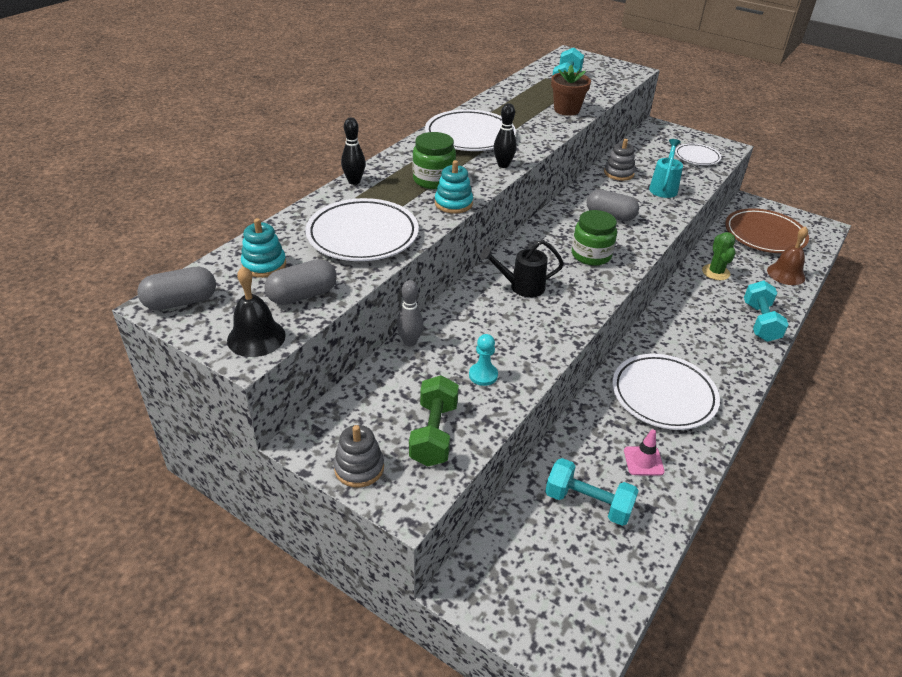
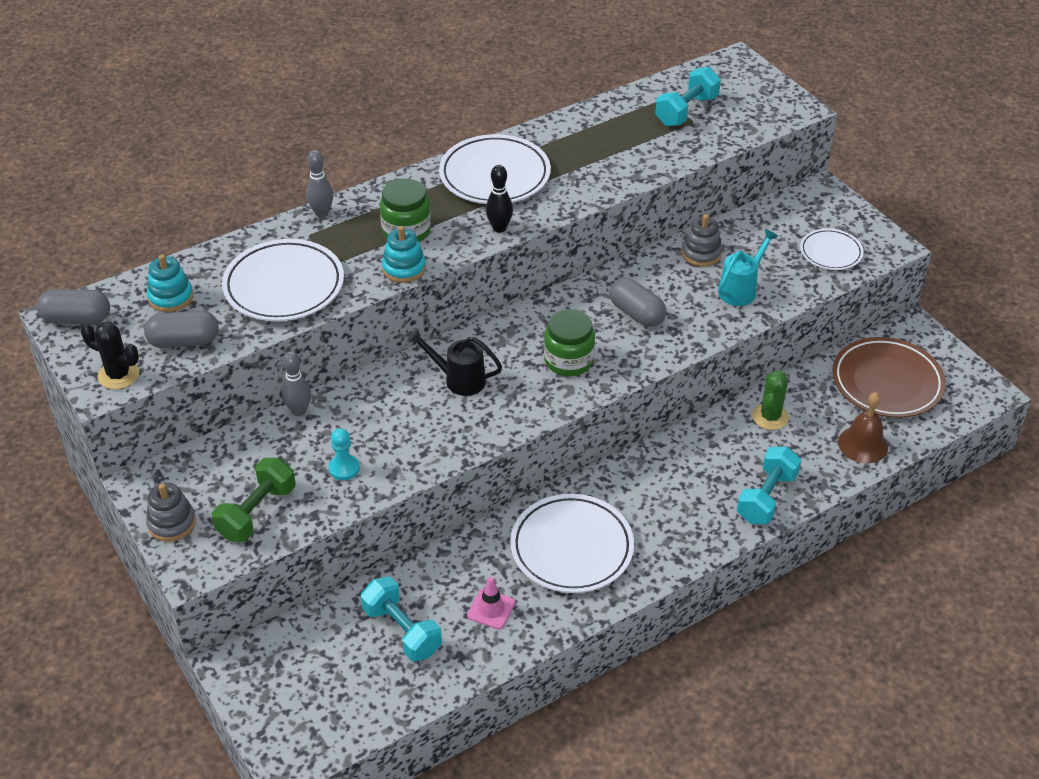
camera: 25 degrees right, 5 degrees up
(256, 337) = (118, 375): black bell -> black cactus
(354, 181) = (321, 213): black bowling pin -> grey bowling pin
(566, 110) = (646, 159): brown flower pot -> none

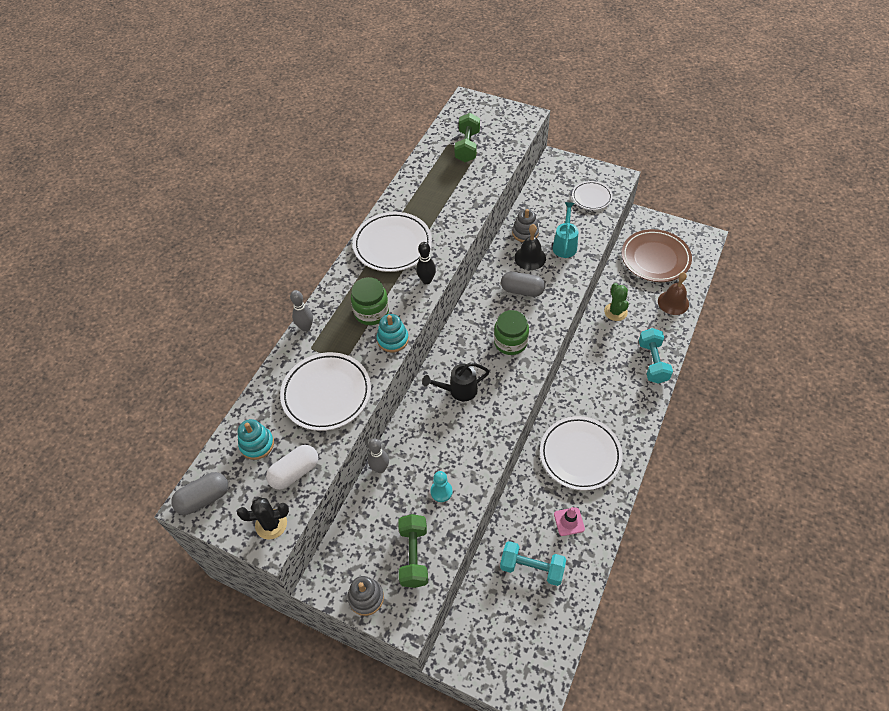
camera: 30 degrees left, 10 degrees up
(184, 341) = (295, 472): grey capsule -> white capsule
(681, 283) = (530, 258): none -> black bell
(686, 111) = (467, 146): turquoise dumbbell -> green dumbbell

